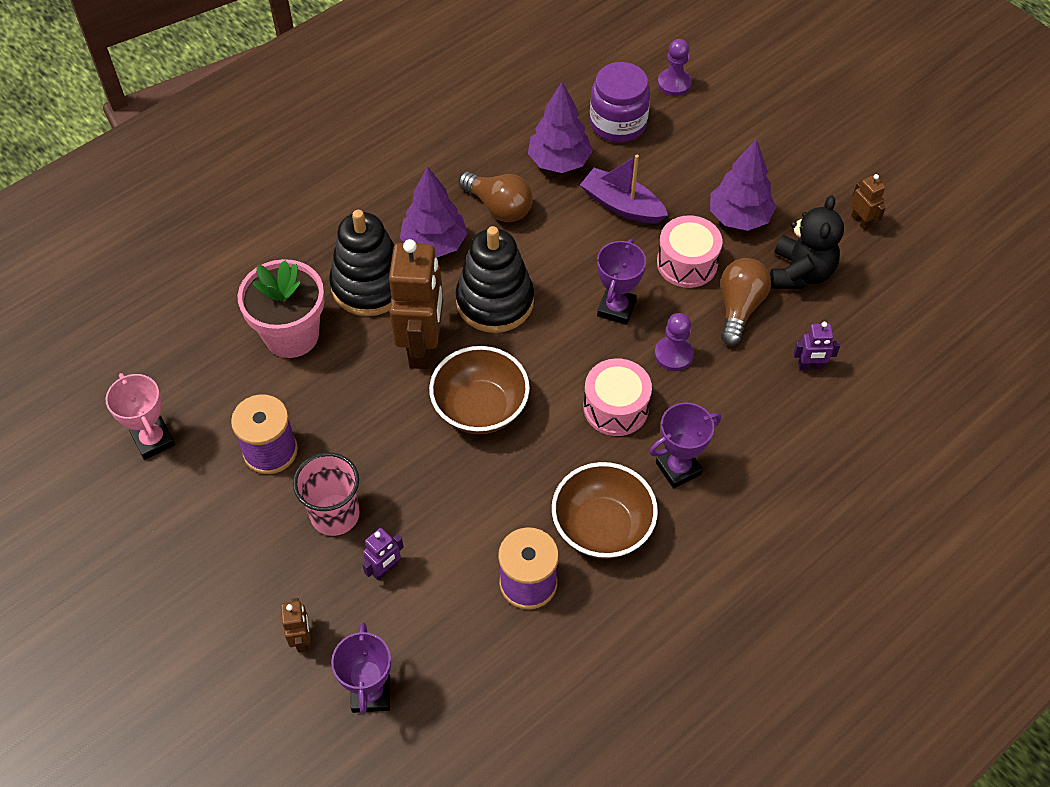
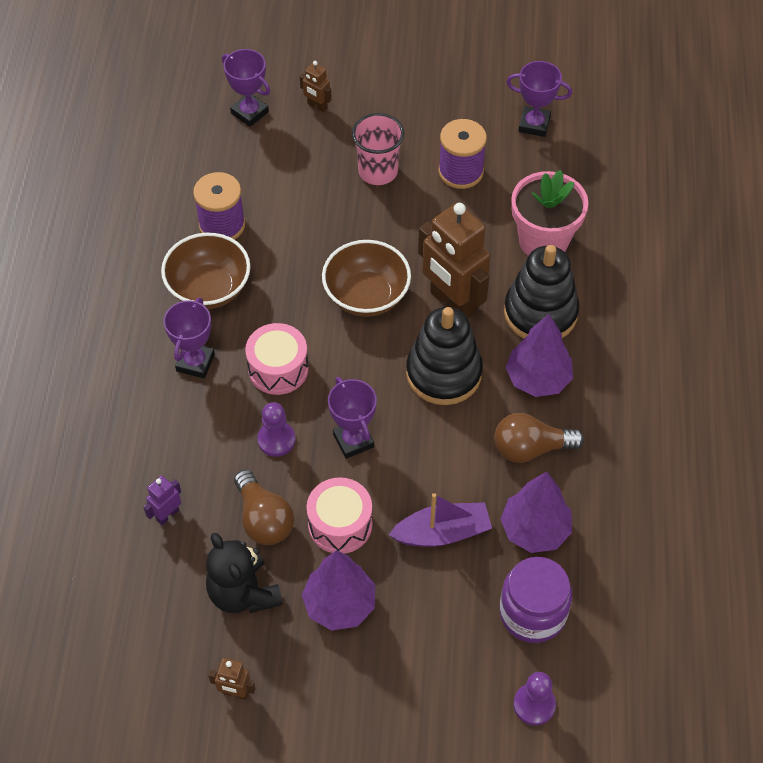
camera: 135 degrees right, 0 degrees up
(153, 440) = (534, 124): pink trophy -> purple trophy
(385, 569) = (313, 169): purple robot -> none

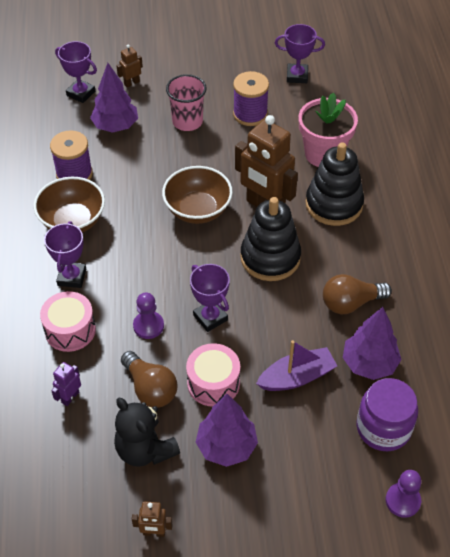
camera: 10 degrees left, 5 degrees down
(278, 369) = (139, 272): pink drum -> pink drum (70, 330)
(317, 106) = (131, 83): brown robot -> brown robot turned 120 degrees clockwise
(537, 379) = (343, 251): purple tree -> purple tree (115, 126)

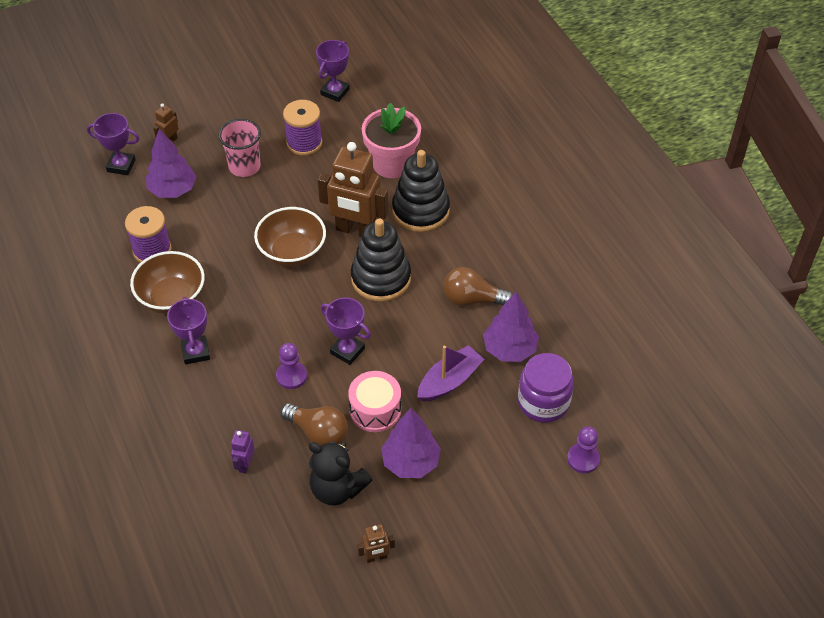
camera: 20 degrees left, 0 degrees up
(70, 330) = (217, 402): pink drum -> none
(297, 76) = (335, 92): purple trophy -> purple trophy turned 45 degrees counterclockwise
(351, 303) = (472, 299): brown light bulb -> brown light bulb turned 45 degrees clockwise

